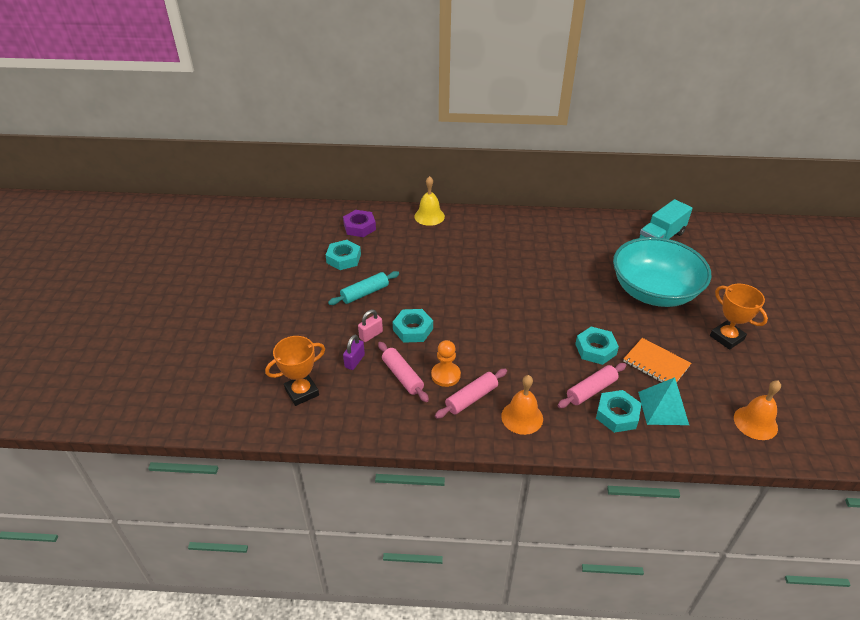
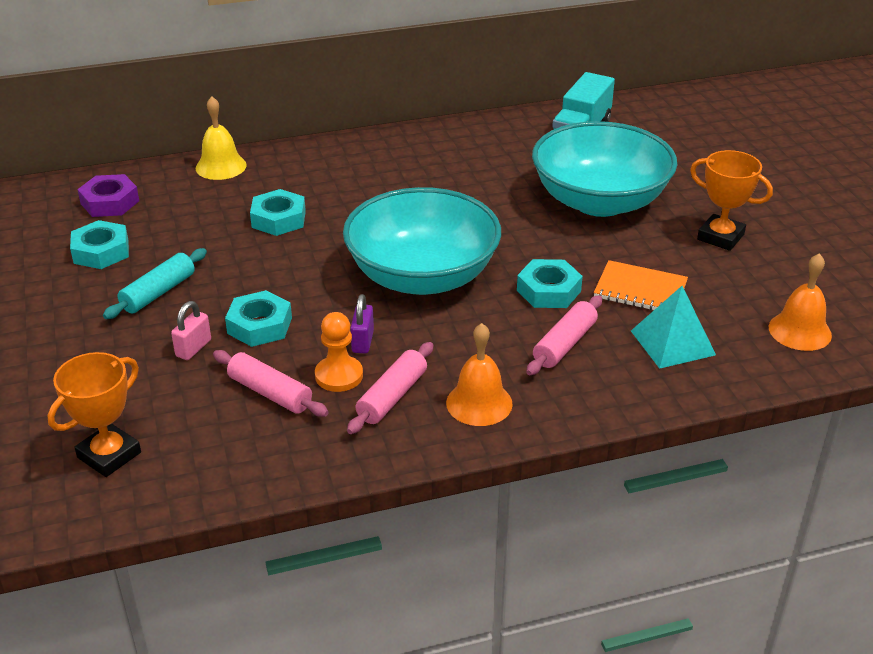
camera: 20 degrees left, 5 degrees down
(354, 361) = (181, 390): purple padlock -> purple padlock (362, 341)
(520, 319) = (422, 276): none -> turquoise bowl
(617, 415) = (614, 366): turquoise nut -> turquoise nut (278, 219)

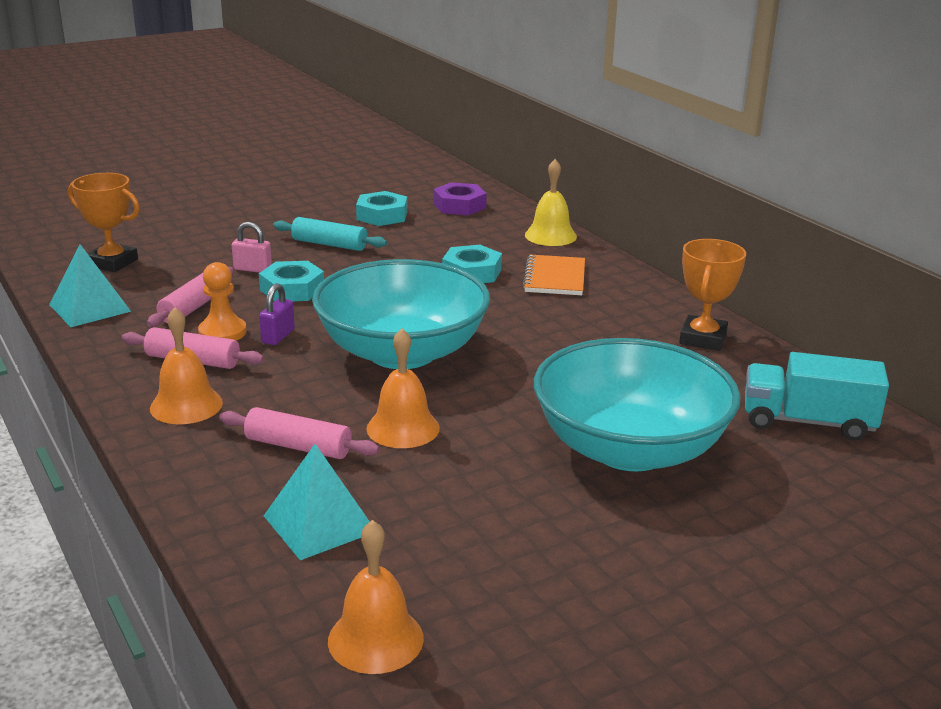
camera: 75 degrees right, 10 degrees down
(233, 471) = (90, 308): none -> turquoise pyramid
(362, 341) = (278, 336): purple padlock -> purple padlock turned 60 degrees counterclockwise
(548, 290) = (403, 428): turquoise nut -> orange bell
(640, 290) = (428, 492): orange notebook -> orange notebook (554, 278)
(720, 237) = (597, 556): orange trophy -> orange trophy (703, 338)

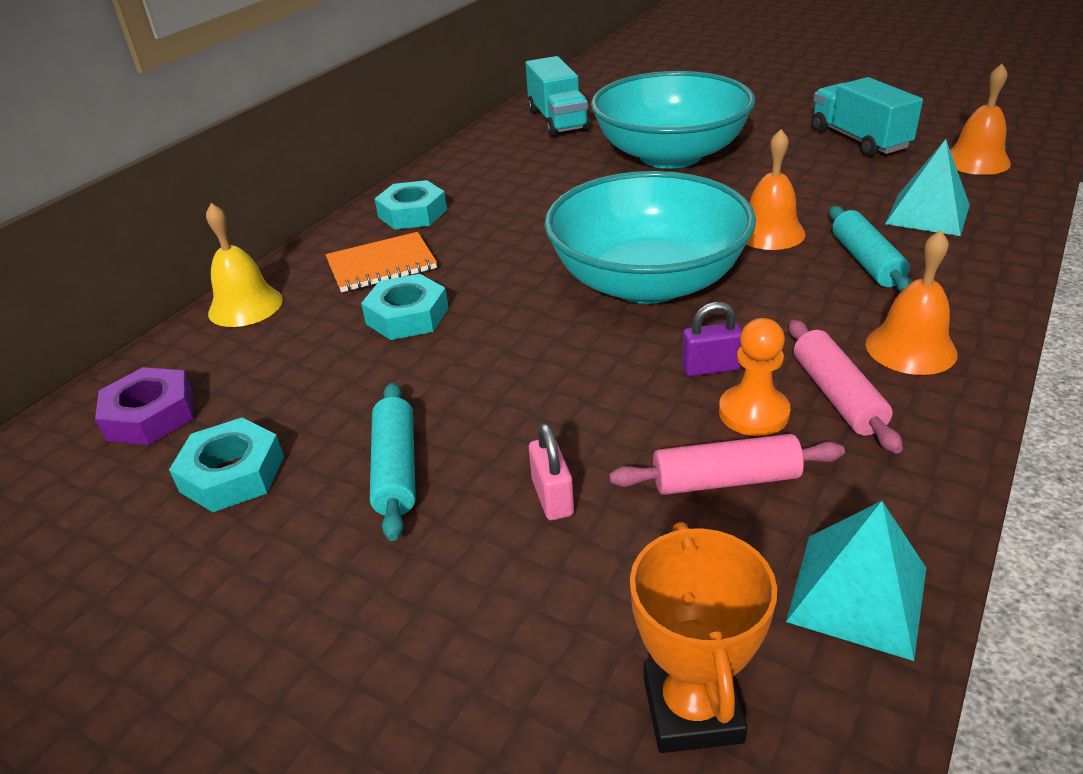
camera: 115 degrees left, 10 degrees up
(292, 289) = (581, 423): turquoise nut -> turquoise nut (412, 213)
(298, 446) = (866, 261): pink rolling pin -> turquoise rolling pin
(535, 590) = (858, 139): none -> turquoise truck
(703, 338) = (460, 172): orange trophy -> none

